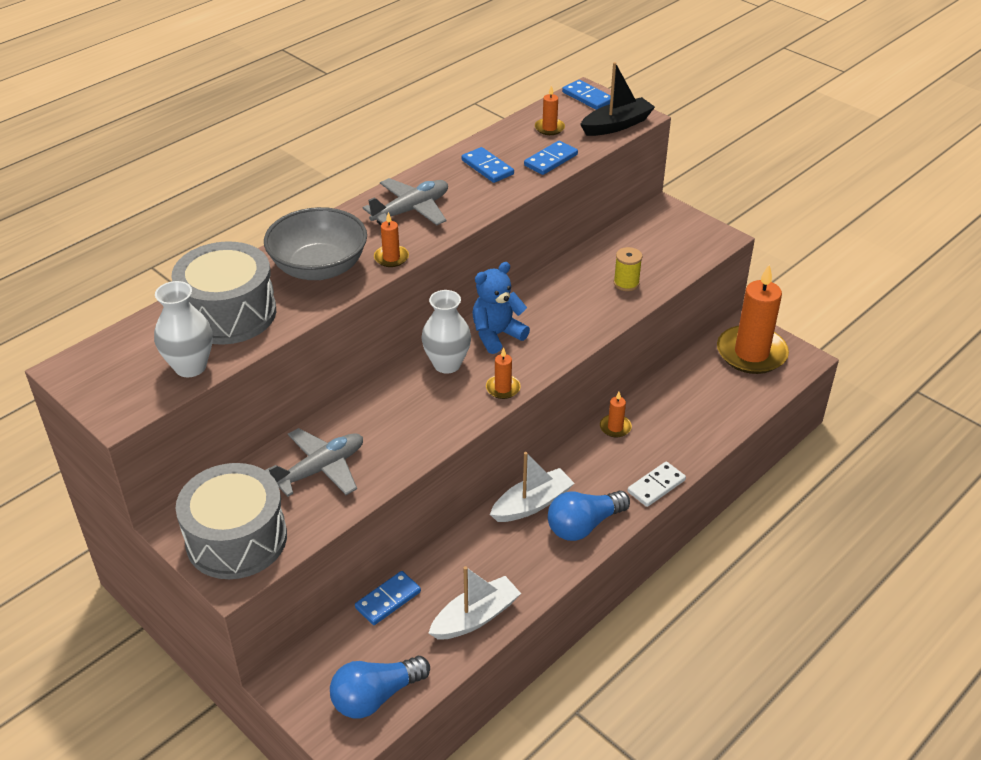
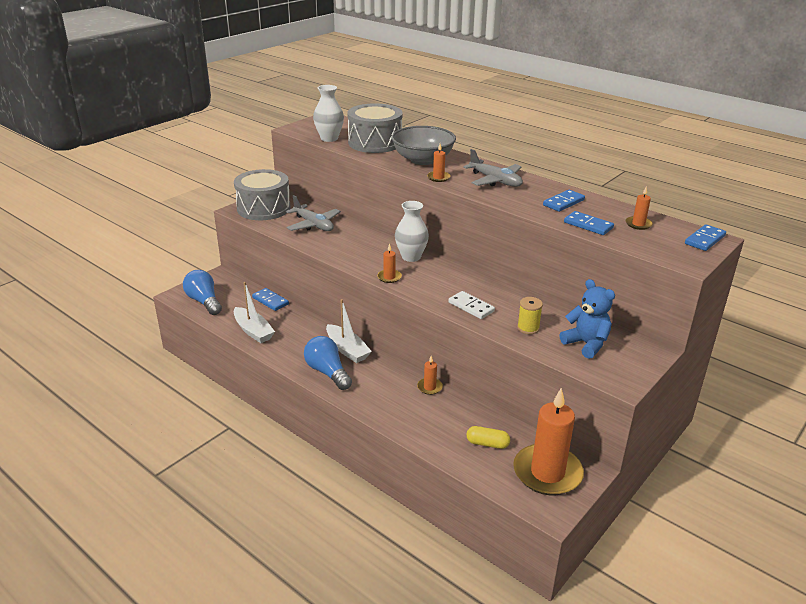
camera: 85 degrees right, 10 degrees down
(497, 335) = (446, 273): blue teddy bear -> blue teddy bear (586, 344)
(617, 125) = (665, 252): black boat -> none
(656, 486) = (368, 407): white domino -> white domino (471, 307)
(713, 390) = (487, 444): none -> yellow capsule

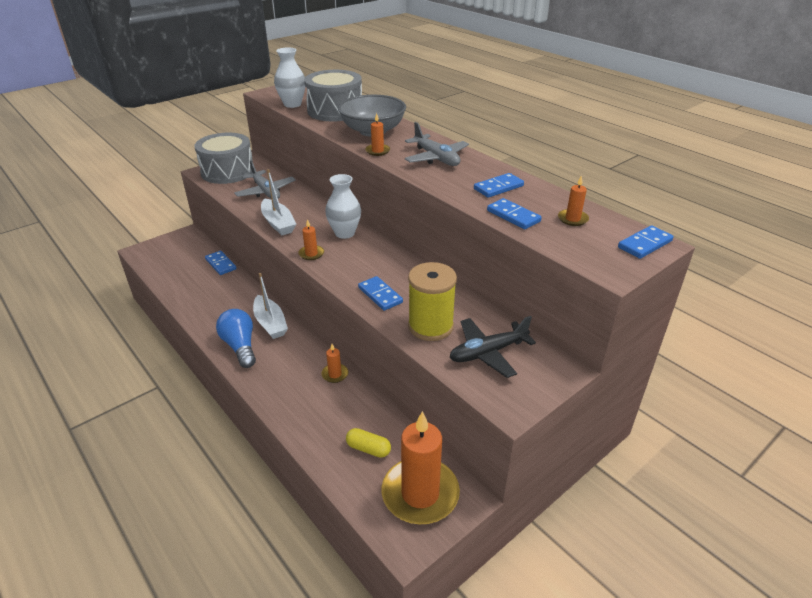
camera: 10 degrees right, 5 degrees up
(204, 301) = (159, 260): blue light bulb -> none
(253, 331) = (190, 294): white boat -> white boat (278, 223)
(471, 307) = (380, 295): white domino -> blue domino
(528, 328) = (430, 326): yellow spool -> yellow spool, size x1.84
(586, 344) = (488, 352): blue teddy bear -> black plane

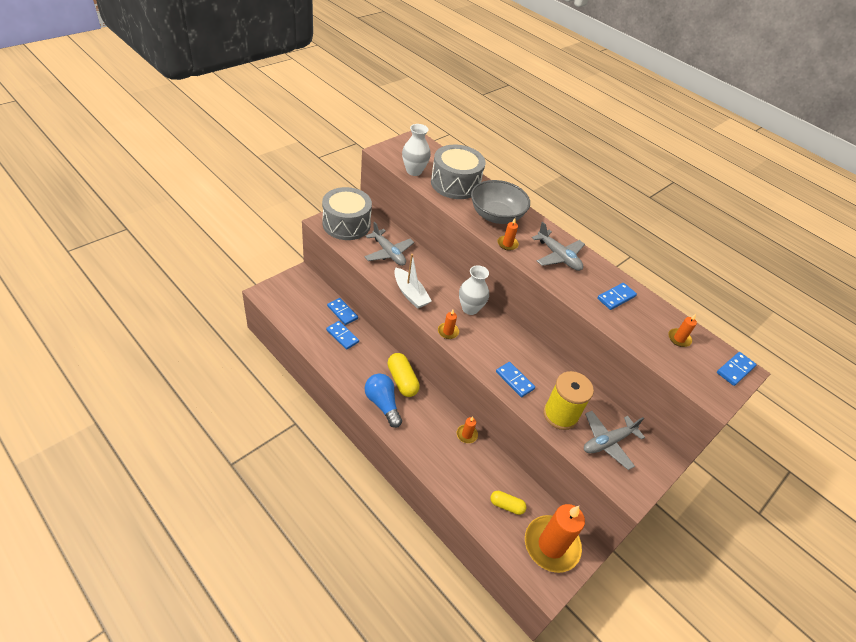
camera: 10 degrees left, 10 degrees up
(270, 323) = (402, 380): white boat -> yellow capsule
(488, 352) = (607, 442): black plane -> grey plane
(513, 216) = (633, 333): blue domino -> blue domino (342, 336)

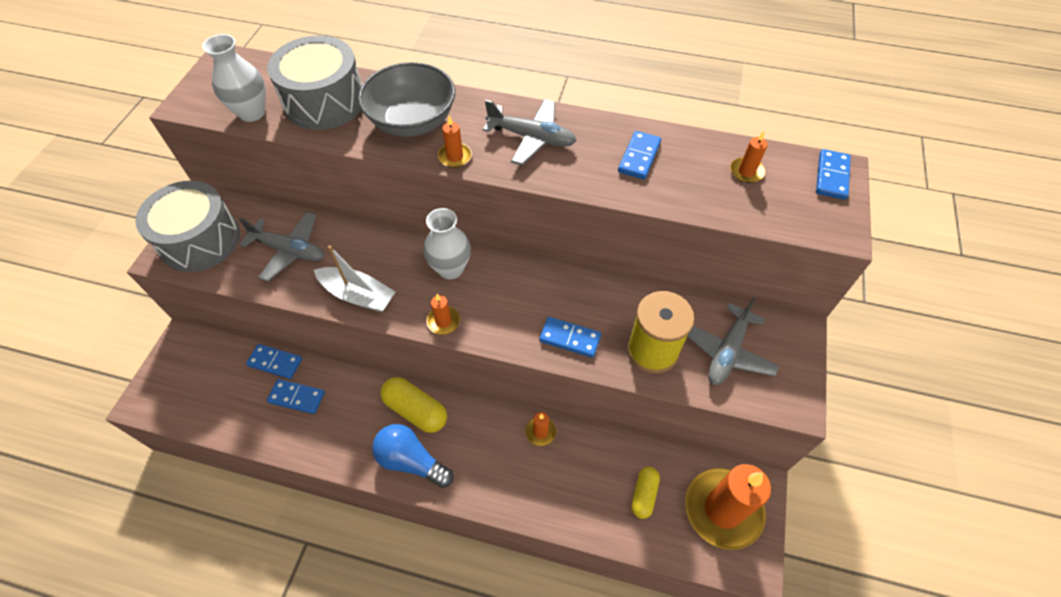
camera: 25 degrees left, 10 degrees up
(506, 506) = (644, 495): yellow capsule -> yellow capsule turned 60 degrees counterclockwise

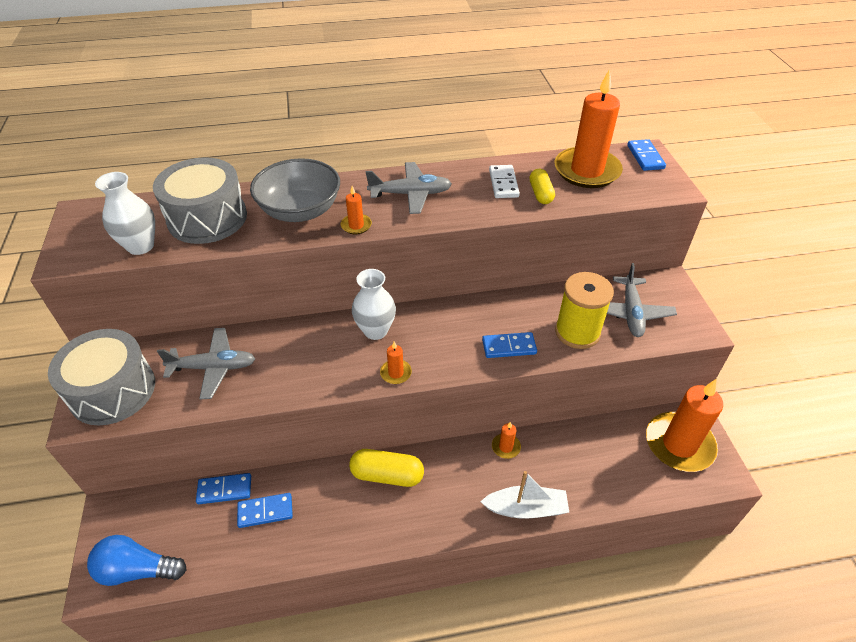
camera: 25 degrees left, 10 degrees down
(358, 295) = (304, 380): white boat -> white boat (526, 508)
(411, 461) = (408, 518): blue light bulb -> blue light bulb (137, 570)
(639, 157) = (503, 183): blue domino -> white domino
(644, 495) = (616, 459): yellow capsule -> yellow capsule (540, 194)
(746, 172) = (587, 171): orange candle -> orange candle, size x2.37

